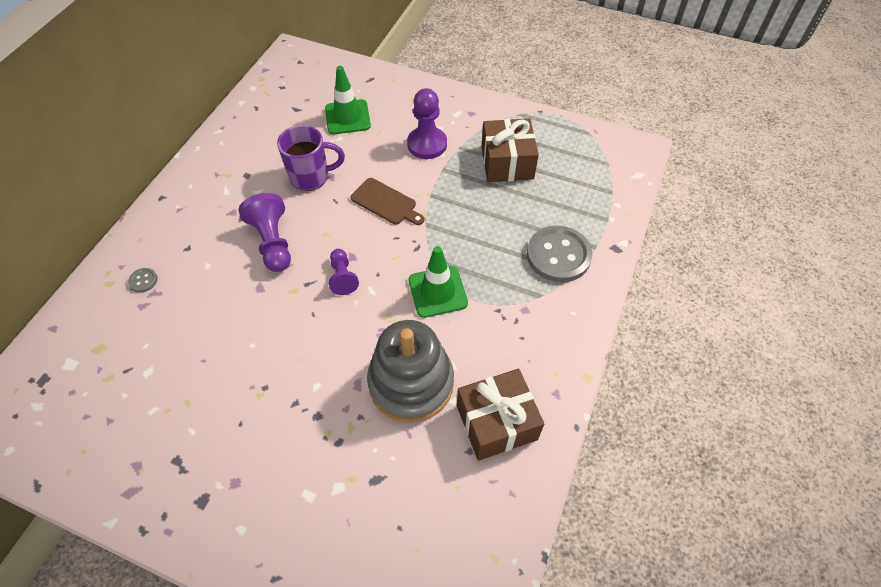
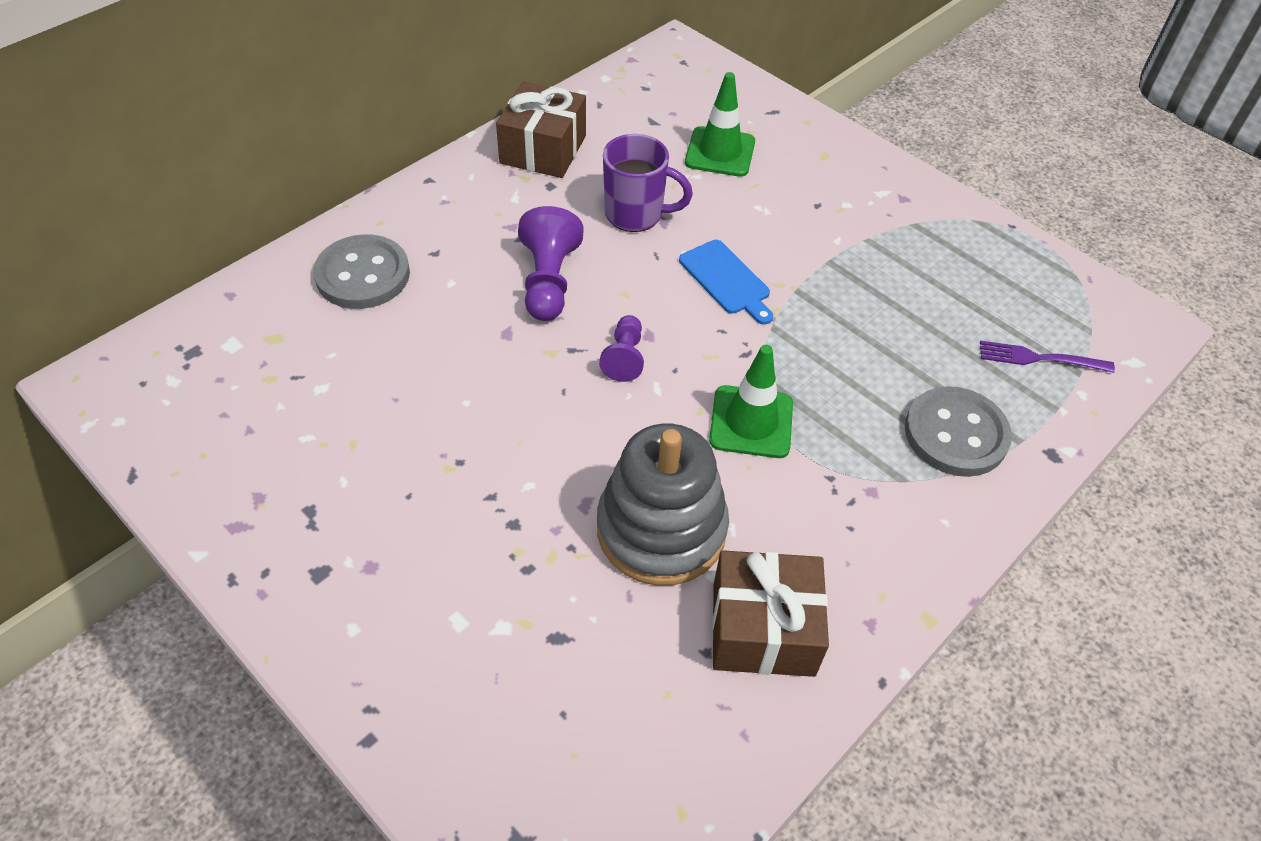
camera: 20 degrees right, 5 degrees down
(143, 281) = (363, 275): grey button -> grey button, size x2.41
(386, 202) = (727, 280): brown cutting board -> blue cutting board
(427, 144) = (819, 221): purple pawn -> none
(507, 162) = (930, 281): brown gift -> brown gift (543, 149)
(587, 191) = (1040, 358): none -> purple fork

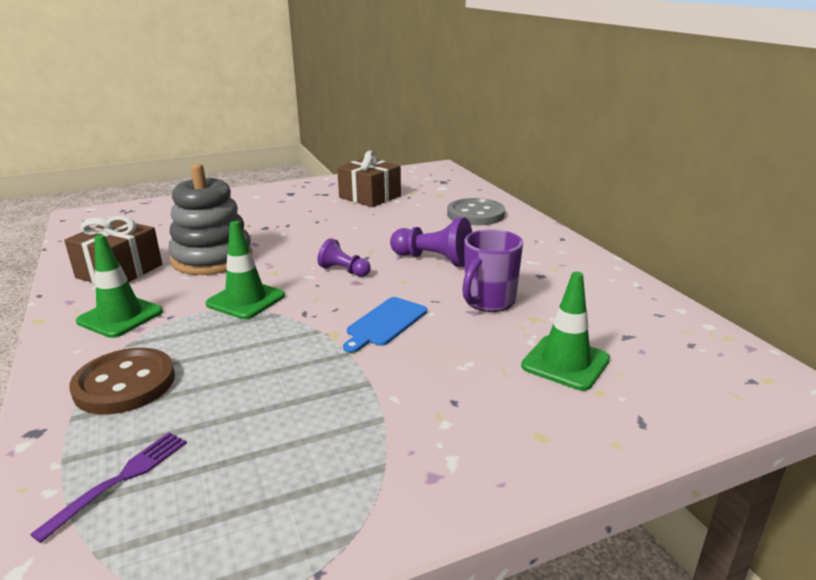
camera: 115 degrees right, 25 degrees down
(543, 149) = (589, 279): brown gift -> brown gift (370, 197)
(727, 280) = (385, 323): blue cutting board -> blue cutting board turned 45 degrees counterclockwise
(863, 530) = (120, 316): none -> green traffic cone
(955, 434) = (125, 384): grey button -> brown button

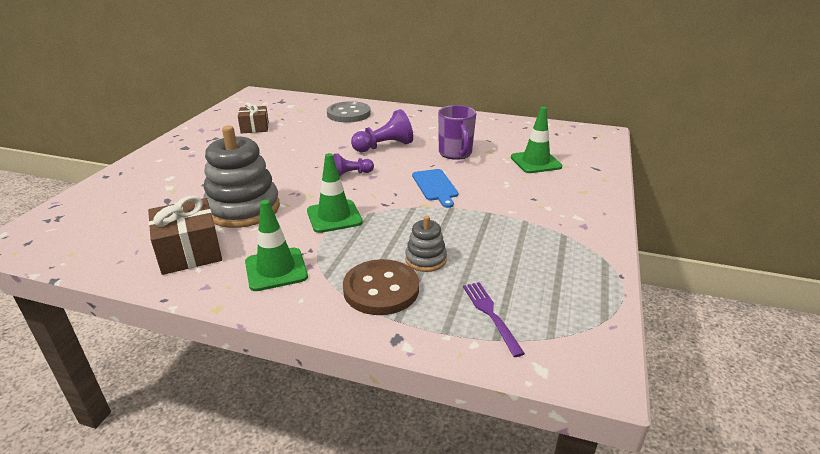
camera: 50 degrees left, 5 degrees up
(209, 385) = (425, 259): none -> grey stacking toy
(370, 197) = (255, 128): brown gift -> brown gift, size x0.66

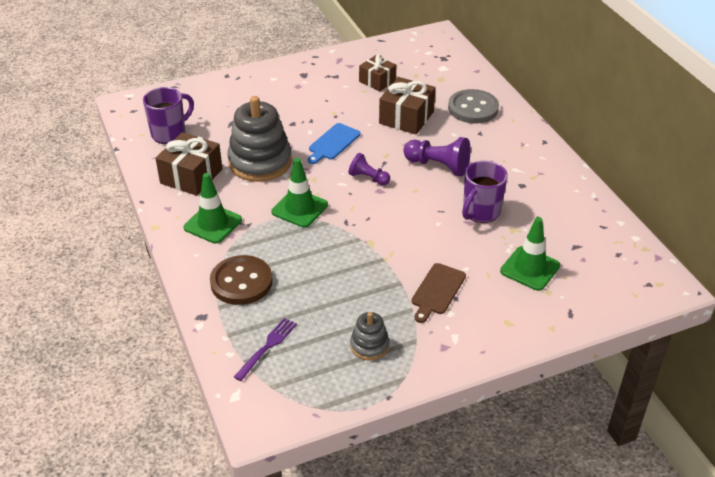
camera: 50 degrees right, 10 degrees up
(108, 237) = (170, 134): none -> purple mug
(314, 135) = (406, 117): none -> brown gift
(425, 259) = (297, 284): grey stacking toy -> grey stacking toy (369, 346)
(435, 186) = (406, 232): blue cutting board -> blue cutting board (333, 143)
(517, 202) = (437, 291): none -> brown cutting board

